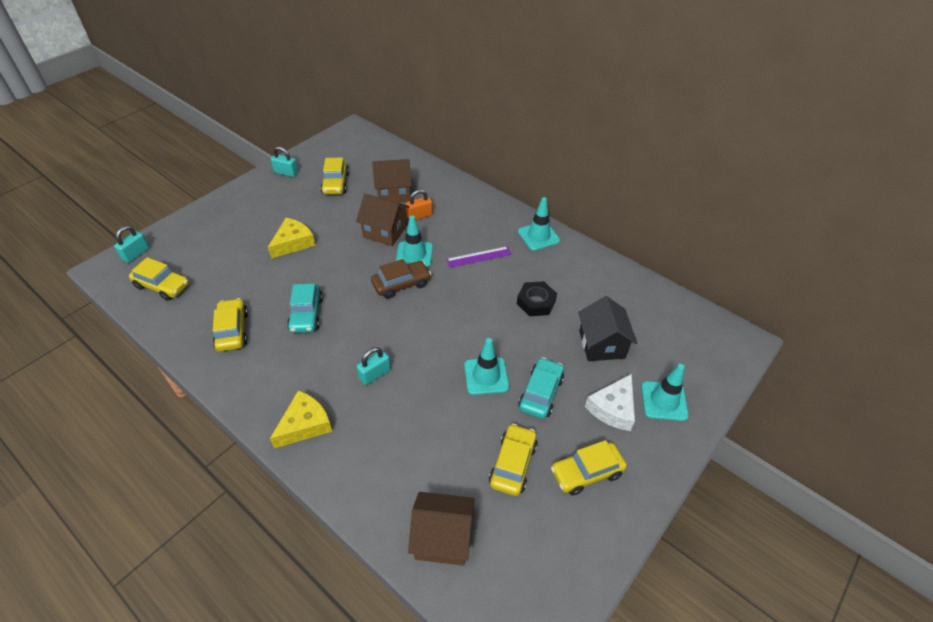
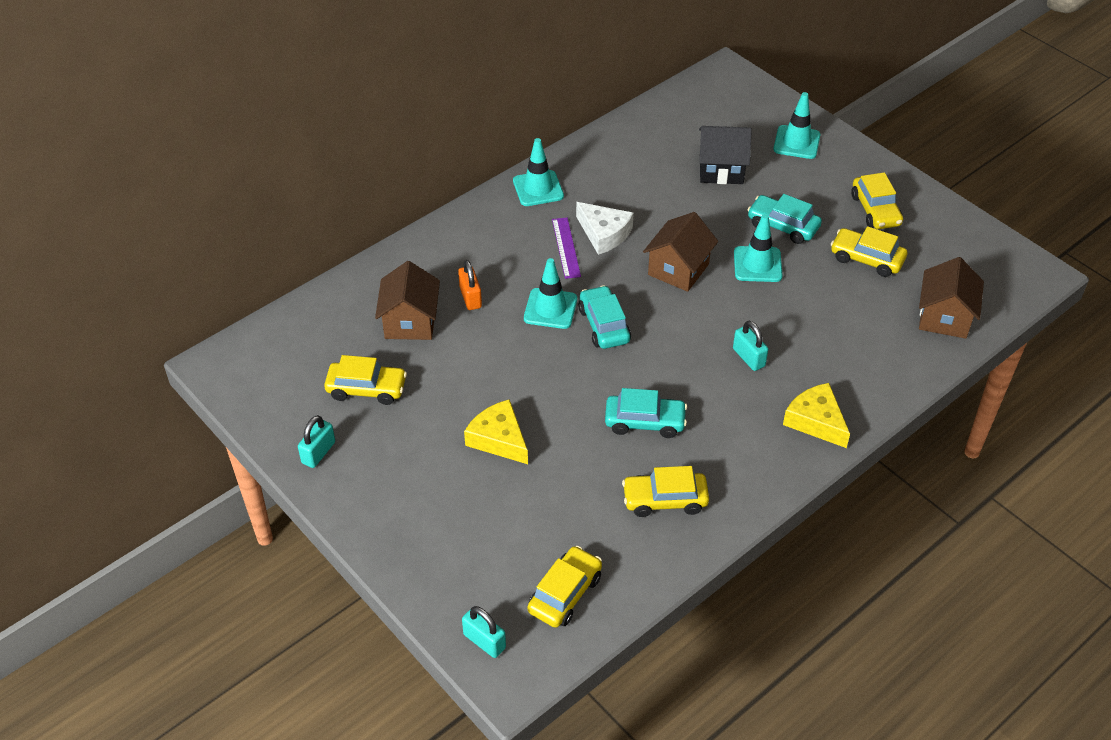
camera: 80 degrees left, 0 degrees up
(385, 231) = (496, 336): brown house -> brown house (678, 269)
(401, 284) = (604, 325): brown car -> turquoise car
(536, 302) = (653, 209): black nut -> none
(613, 408) = (804, 178): white cheese -> white cheese (604, 234)

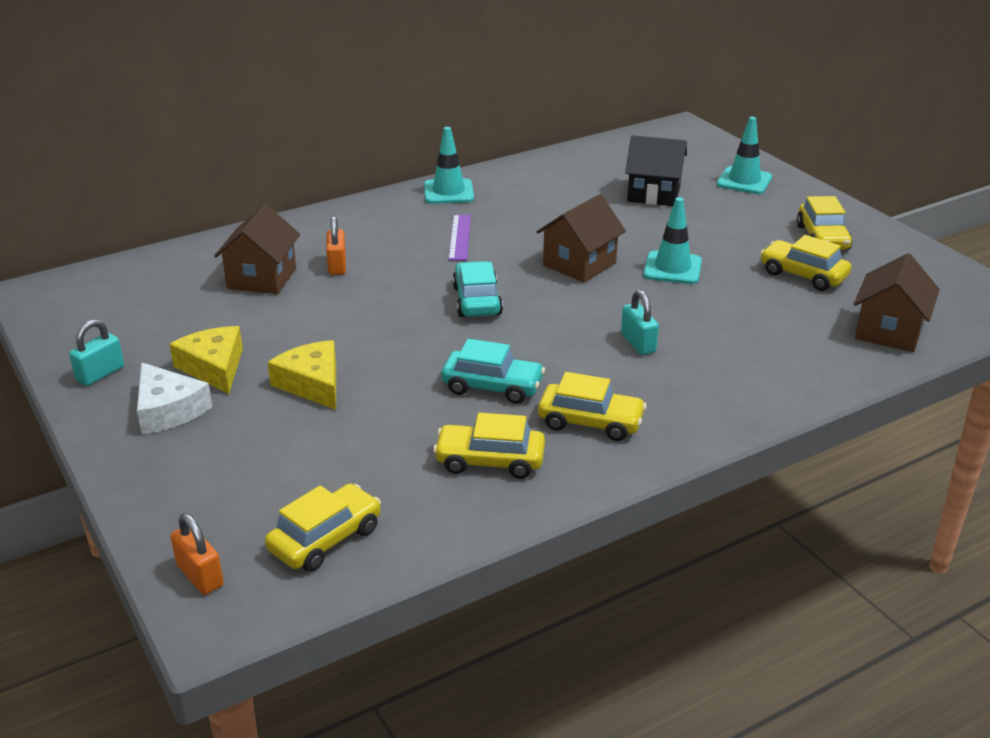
camera: 10 degrees right, 15 degrees down
(366, 389) = (184, 326): yellow car -> yellow car (590, 422)
(484, 641) = (200, 576): turquoise padlock -> orange padlock
(550, 309) = (421, 282): turquoise traffic cone -> none
(604, 234) = (506, 230): white cheese -> white cheese (168, 410)
(782, 226) = (710, 241): turquoise car -> none
(816, 421) = (705, 407): yellow cheese -> yellow cheese (214, 367)

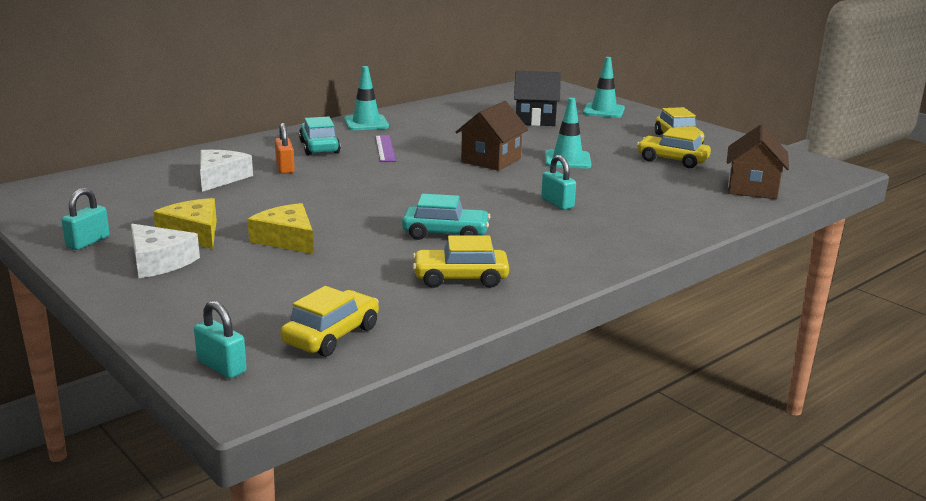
camera: 10 degrees left, 10 degrees down
(200, 576) = (221, 366): orange padlock -> turquoise padlock
(262, 278) = (220, 178): brown house -> white cheese
(477, 300) = (413, 184): turquoise car -> turquoise car (319, 147)
(590, 422) = (537, 251): yellow car -> none

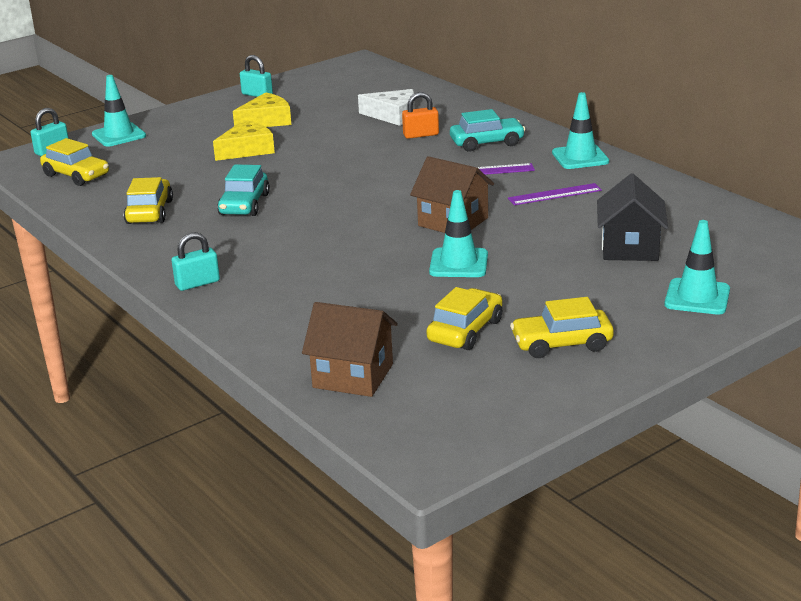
camera: 95 degrees right, 5 degrees up
(159, 261) = (216, 117): white cheese -> none
(185, 320) = (119, 135): none -> turquoise traffic cone
(440, 132) = (554, 194): none -> purple ruler
(557, 203) = (314, 254): turquoise padlock -> turquoise padlock (197, 283)

